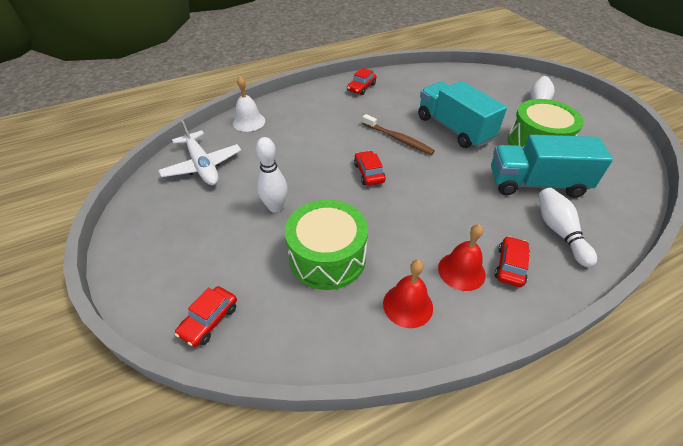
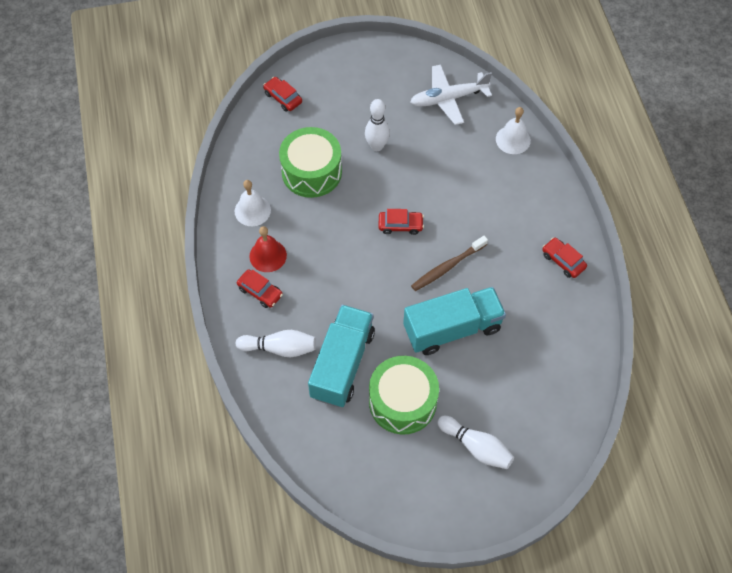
camera: 105 degrees right, 15 degrees up
(408, 305) = (252, 210): red bell -> white bell

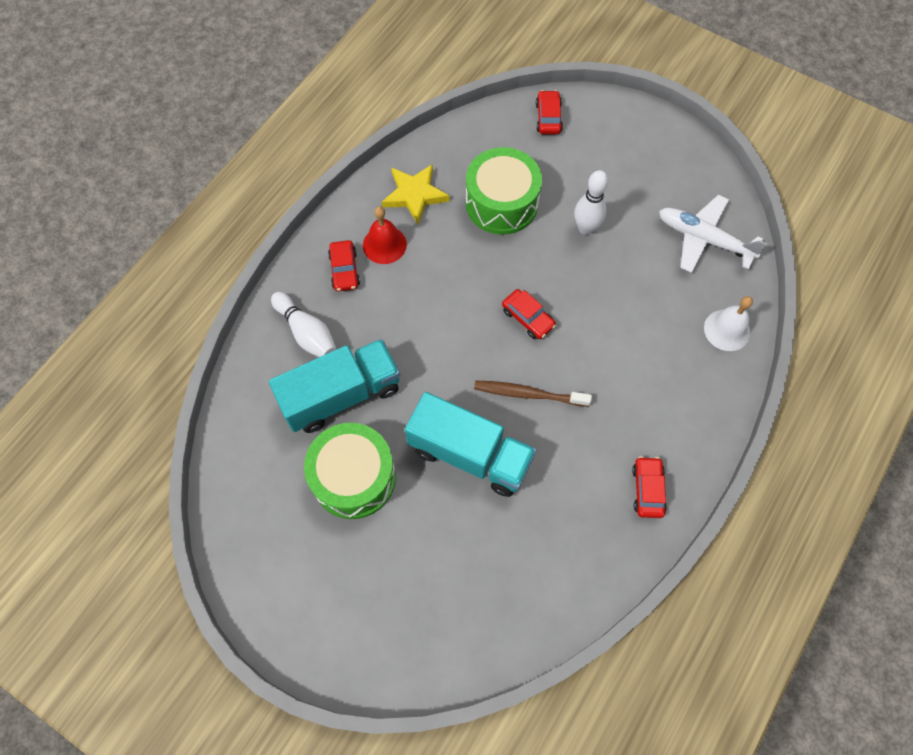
camera: 45 degrees right, 5 degrees up
(252, 210) = (415, 195): white bell -> yellow star
(476, 447) = (371, 582): white bowling pin -> none

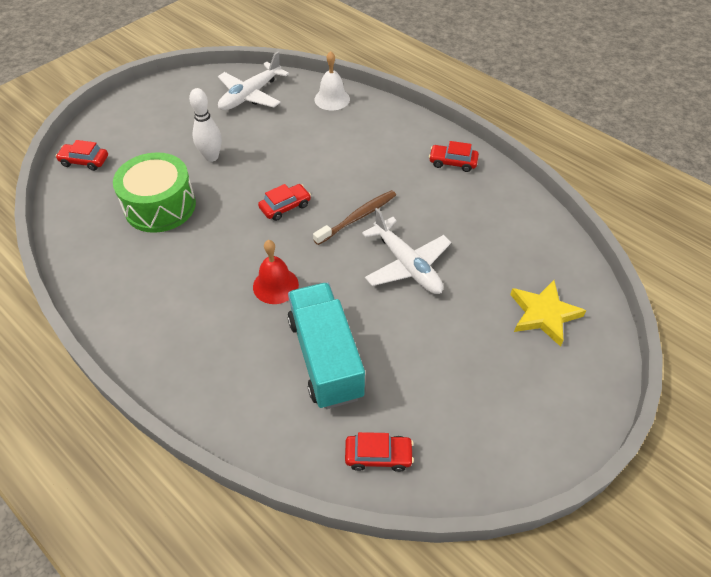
camera: 80 degrees left, 15 degrees down
(307, 333) = (245, 382): white bowling pin -> none
(344, 270) = (181, 339): red car -> red car (378, 455)
(354, 477) = (415, 356): green drum -> none
(384, 244) = (165, 301): red bell -> red bell (275, 285)
(415, 195) = (118, 269): yellow star -> yellow star (543, 314)
(470, 454) = (406, 264): turquoise truck -> white plane
(528, 394) = (358, 217): brown toothbrush -> brown toothbrush turned 150 degrees counterclockwise

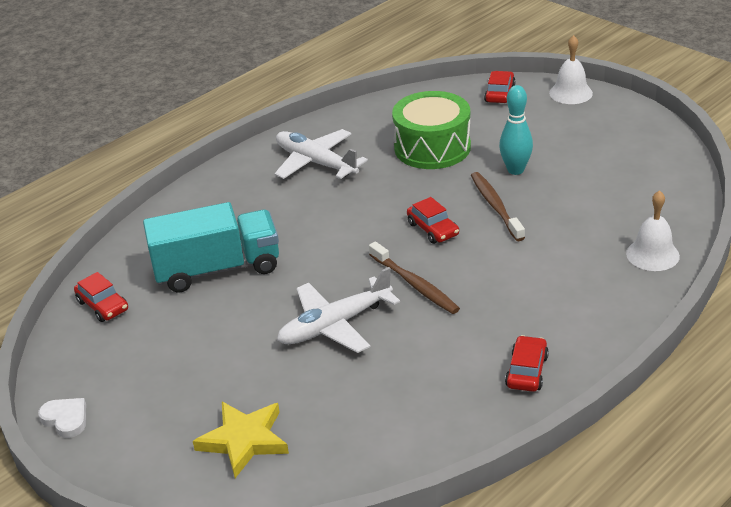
camera: 95 degrees right, 15 degrees down
(103, 120) = (570, 93): none -> white bell
(211, 157) = (515, 170): white bowling pin -> turquoise bowling pin
(251, 95) = (644, 186): white plane -> white plane (316, 163)
(260, 170) = (495, 206): none -> brown toothbrush
(275, 285) = (314, 231): red bell -> none
(378, 455) = (103, 305): red car -> red car turned 45 degrees counterclockwise
(542, 456) = (66, 419): none -> white heart

